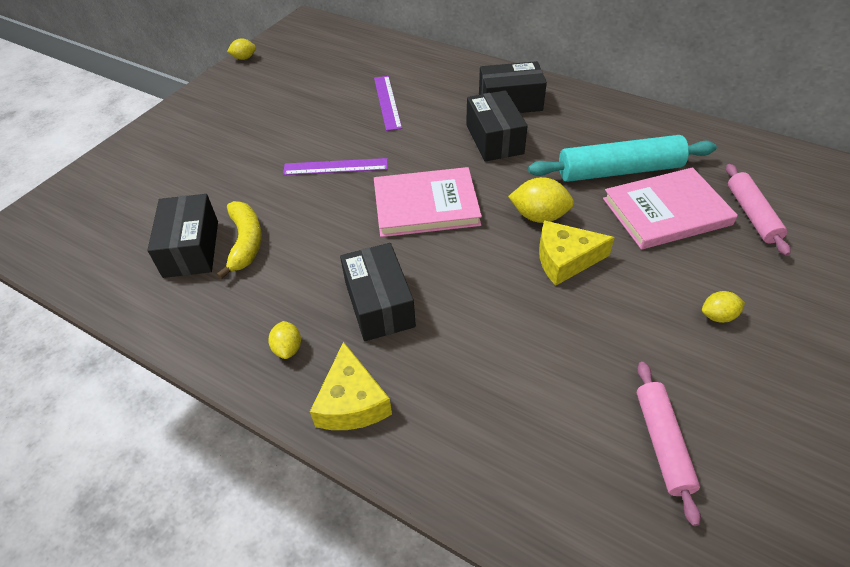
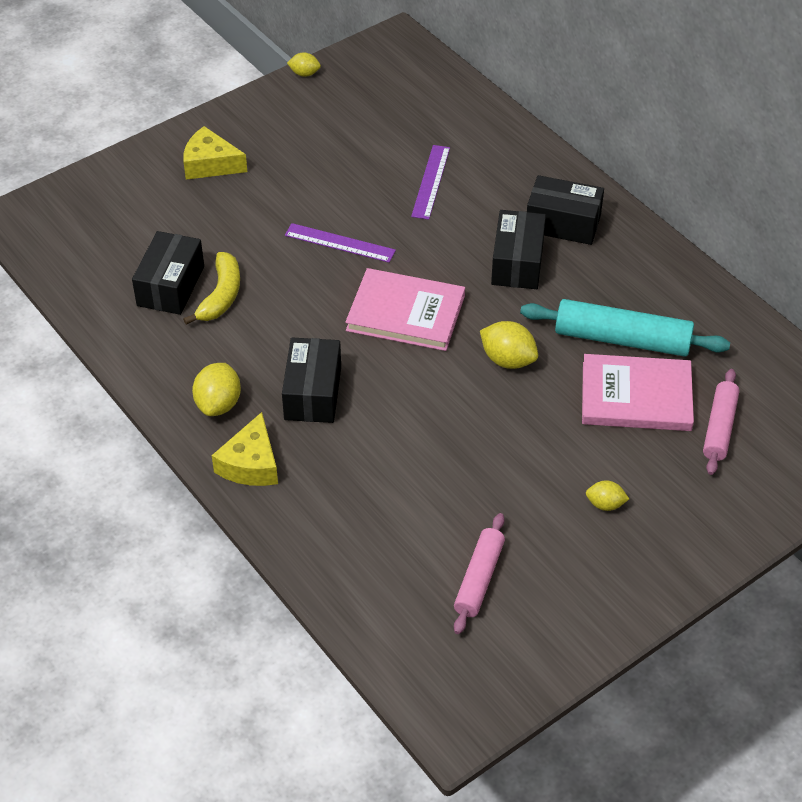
camera: 20 degrees right, 0 degrees up
(288, 348) = (218, 404): yellow lemon -> yellow lemon, size x1.65
(565, 260) = (504, 409): yellow cheese -> yellow cheese (210, 164)

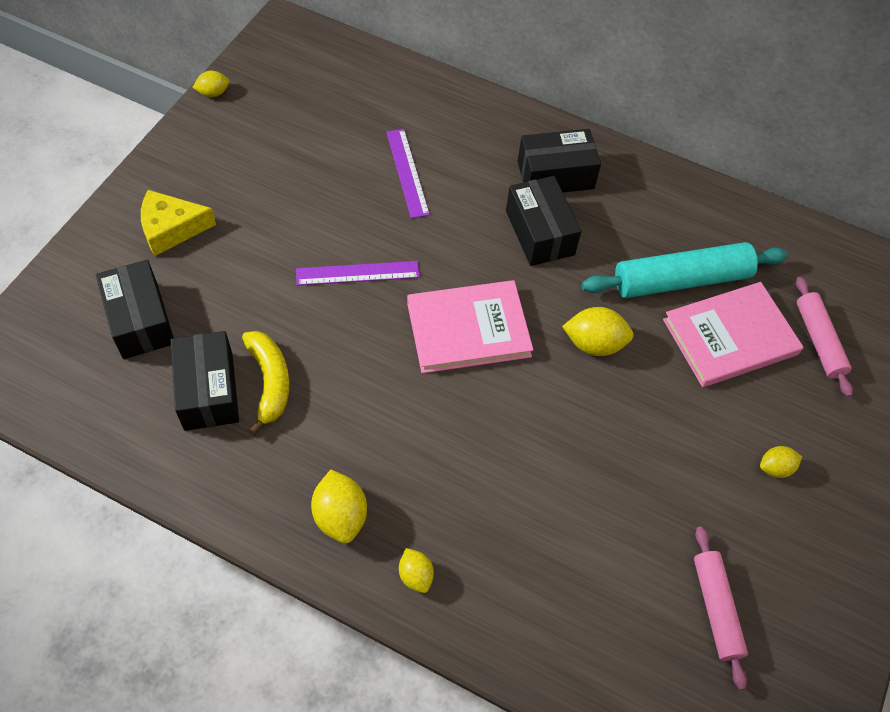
camera: 30 degrees left, 10 degrees up
(251, 464) = (415, 575): yellow cheese -> yellow lemon
(313, 393) = (430, 460): black box -> black box (140, 320)

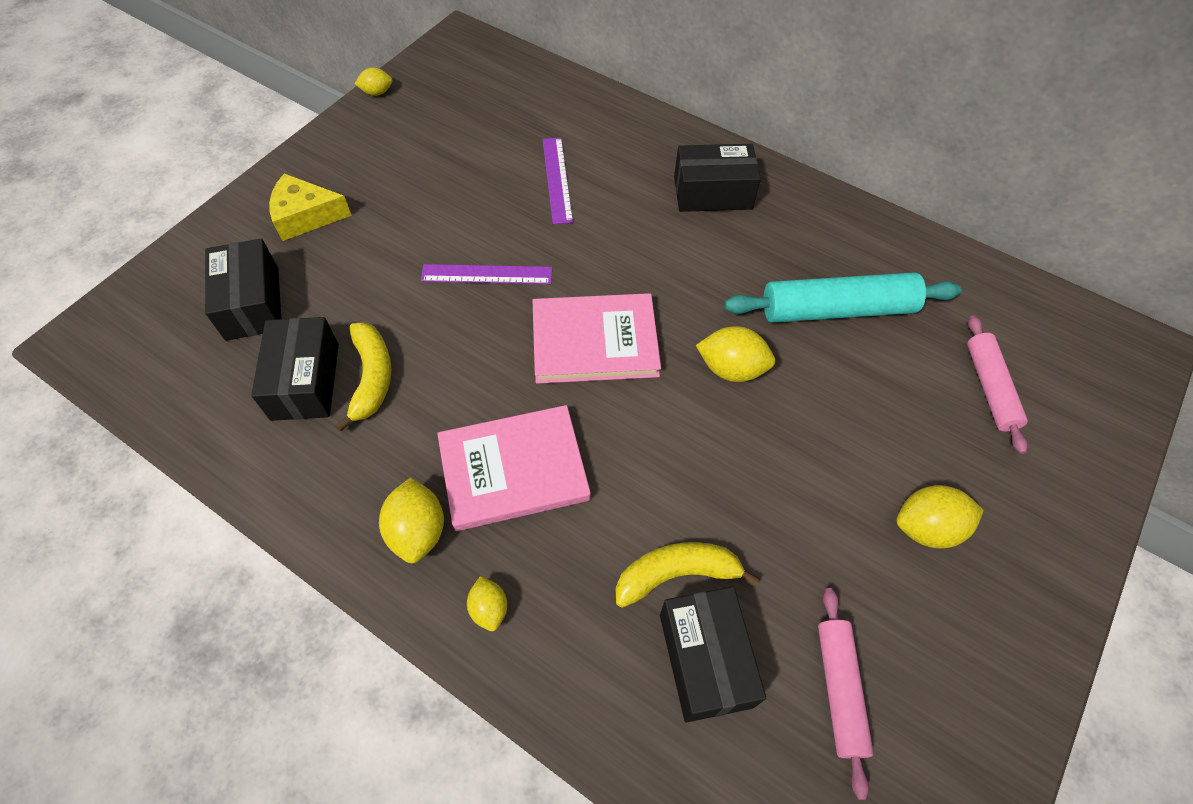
camera: 10 degrees right, 0 degrees up
(539, 233) = (687, 249): black box -> black box (705, 660)
(570, 529) = (676, 574): none -> yellow banana
(730, 337) = (887, 375): pink book -> pink book (513, 470)
(775, 468) = (927, 527): yellow lemon -> yellow lemon, size x1.65

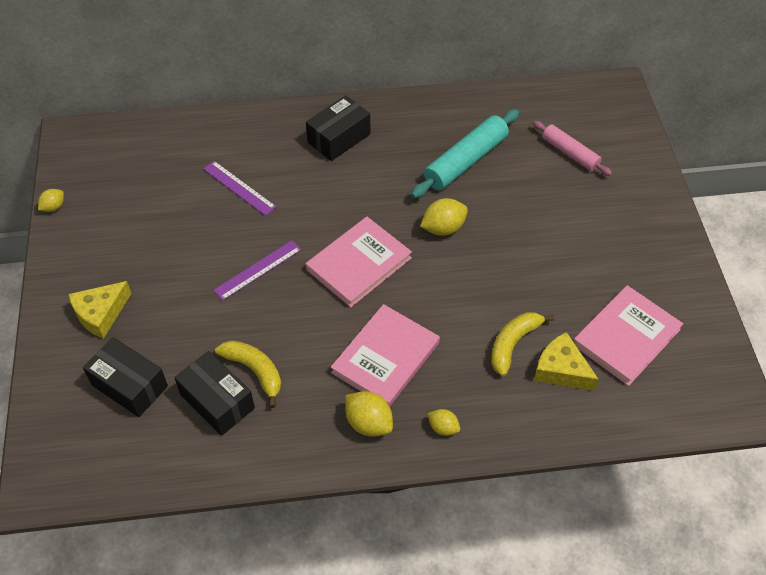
camera: 40 degrees left, 5 degrees down
(705, 660) = (561, 370): black box -> yellow cheese
(839, 690) = (626, 337): pink rolling pin -> pink book
(927, 527) = (600, 239): yellow lemon -> none

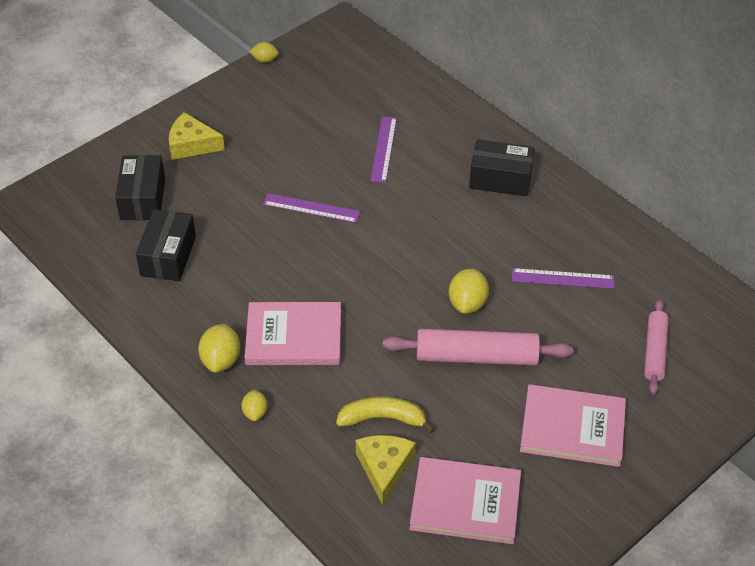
camera: 55 degrees right, 5 degrees down
(255, 371) = (213, 262): yellow banana -> none
(358, 263) = (375, 267): pink book -> pink book (572, 428)
(443, 228) = (467, 303): yellow lemon -> yellow lemon turned 75 degrees clockwise
(465, 161) = (562, 278): turquoise rolling pin -> purple ruler
(498, 253) = (476, 356): none -> pink rolling pin

